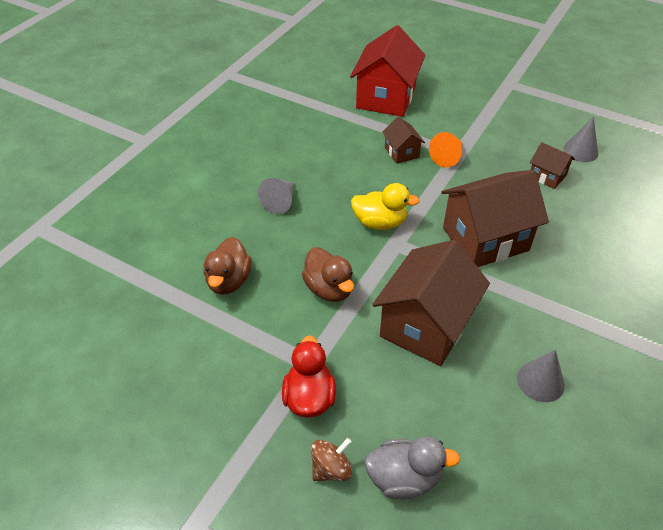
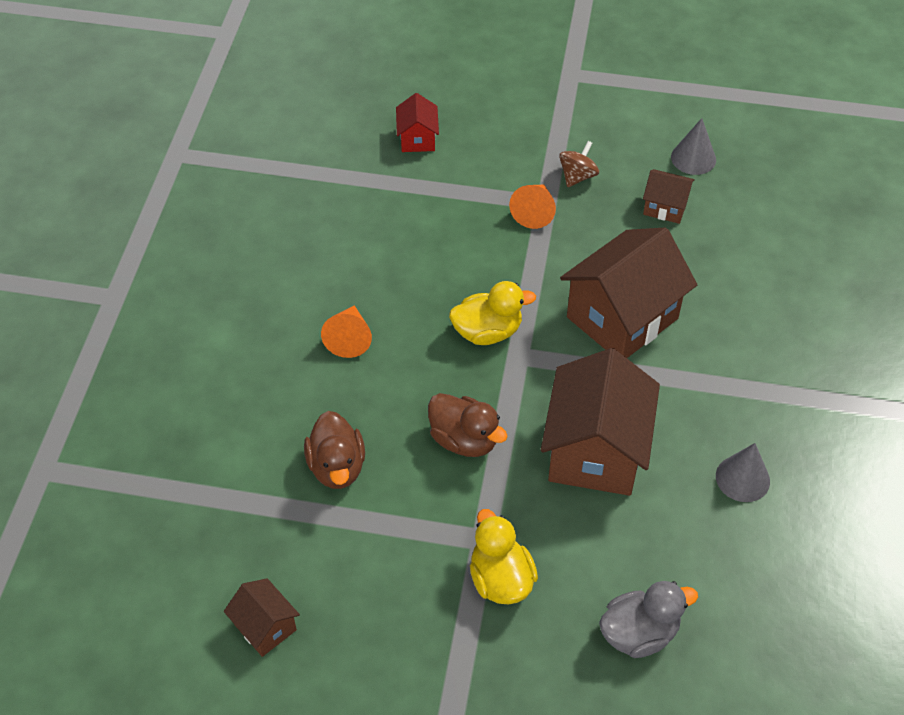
camera: 20 degrees left, 5 degrees up
(280, 202) = (349, 338): grey cone -> orange cone
(309, 397) = (500, 579): red duck -> yellow duck
(331, 468) = (559, 649): brown spinning top -> brown spinning top (577, 176)
(386, 98) = (417, 139): red house -> red house, size x0.48
(401, 152) = (473, 221): brown house -> brown house (265, 627)

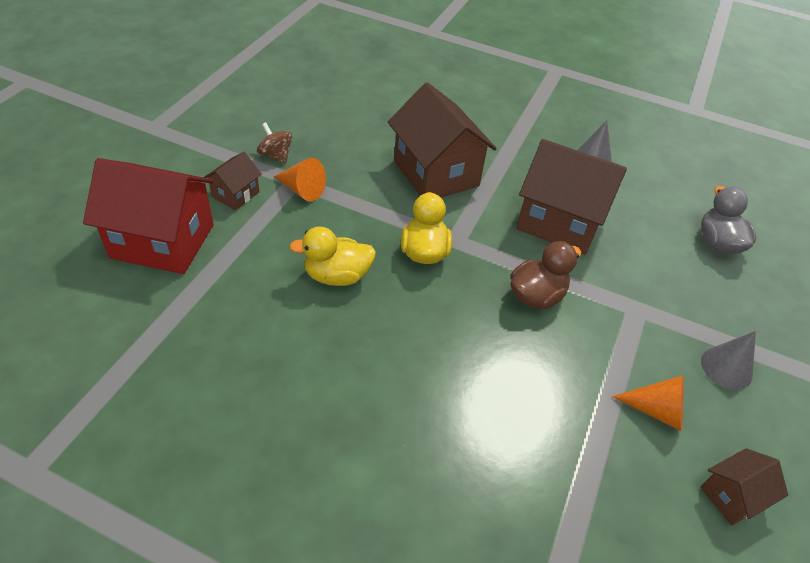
camera: 80 degrees left, 5 degrees down
(337, 467) = (552, 396): brown duck -> none
(349, 338) = (399, 352): orange cone -> orange cone (656, 411)
(417, 139) = (162, 241): red house -> red house, size x2.07
(500, 579) = (675, 307): yellow duck -> yellow duck (337, 276)
(665, 207) = (335, 122): brown house -> brown house (235, 194)
(693, 158) = (292, 95): grey cone -> grey cone (726, 368)

